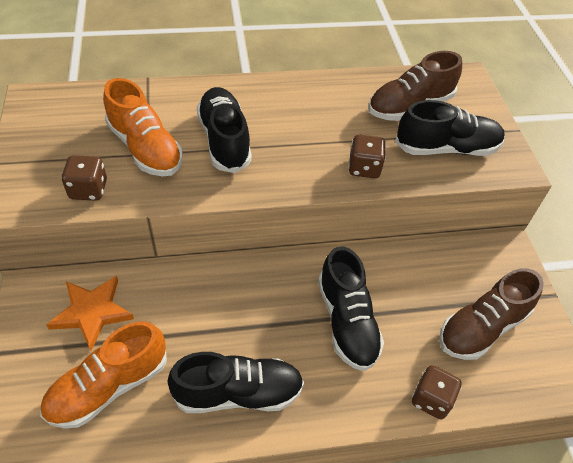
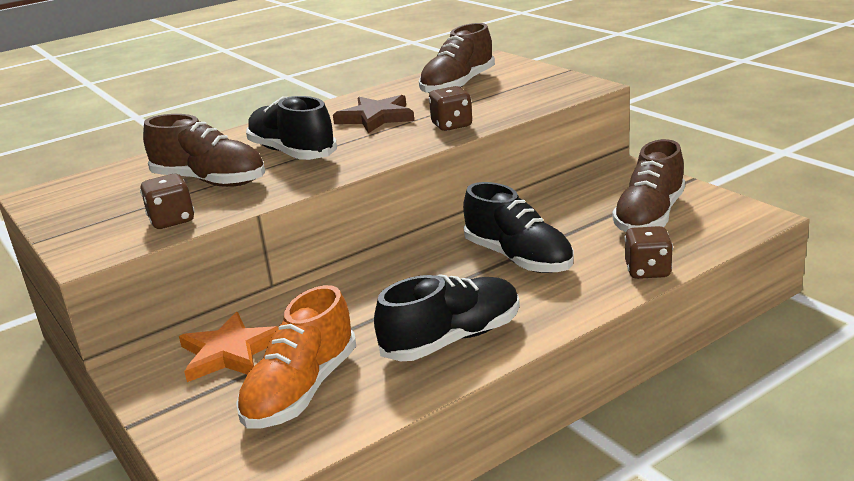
camera: 20 degrees left, 25 degrees down
(145, 148) = (210, 181): orange shoe -> brown shoe
(316, 121) = (376, 118): none -> brown star
(446, 148) = (517, 95): black shoe -> none

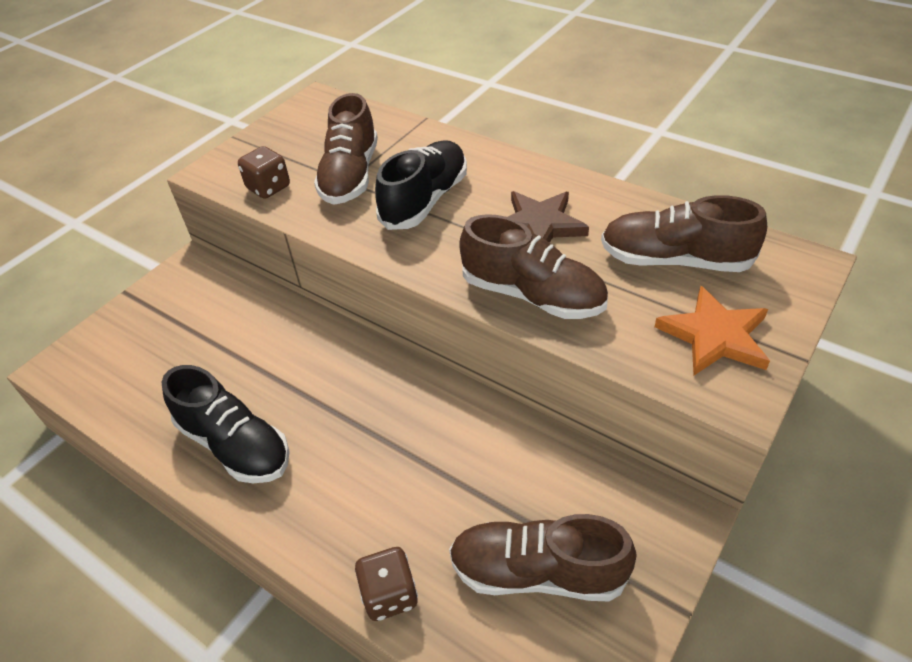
camera: 70 degrees right, 20 degrees up
(230, 352) = (213, 304): orange star -> orange star (715, 336)
(301, 390) = (159, 368): orange shoe -> none
(452, 125) = (532, 295): brown dice -> brown shoe
(518, 258) = (398, 455): black shoe -> none

